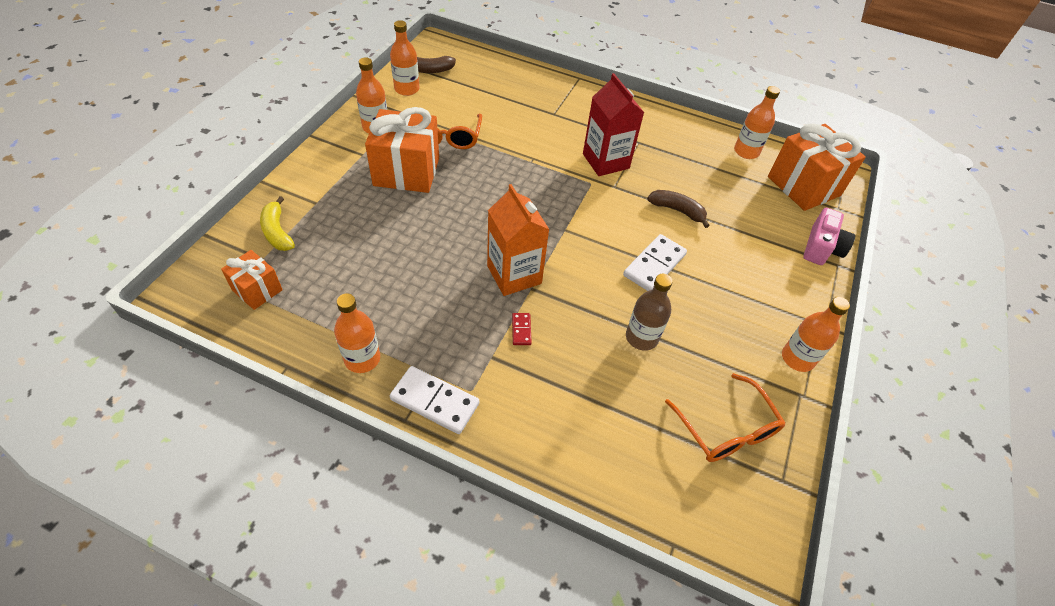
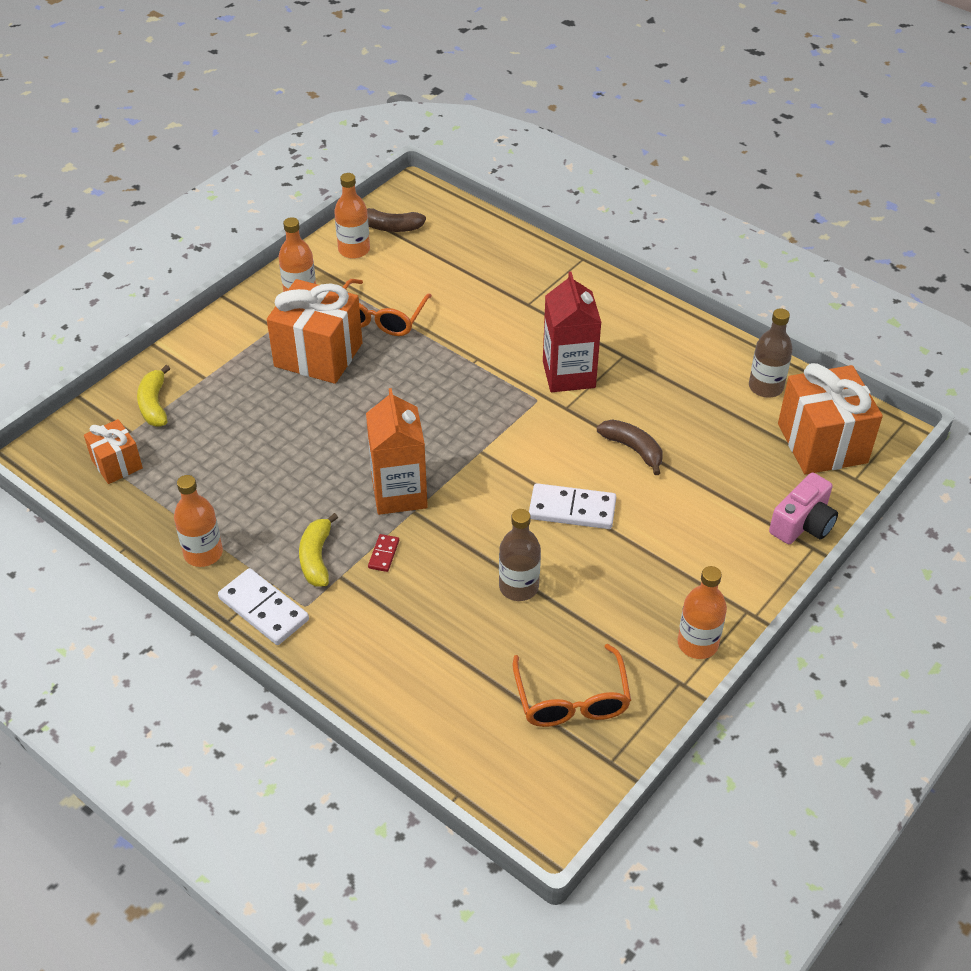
camera: 20 degrees right, 5 degrees down
(465, 344) = (316, 558): none -> yellow banana
(654, 265) = (572, 509): white domino -> white domino turned 45 degrees clockwise
(746, 151) = (766, 387): orange bottle -> brown bottle

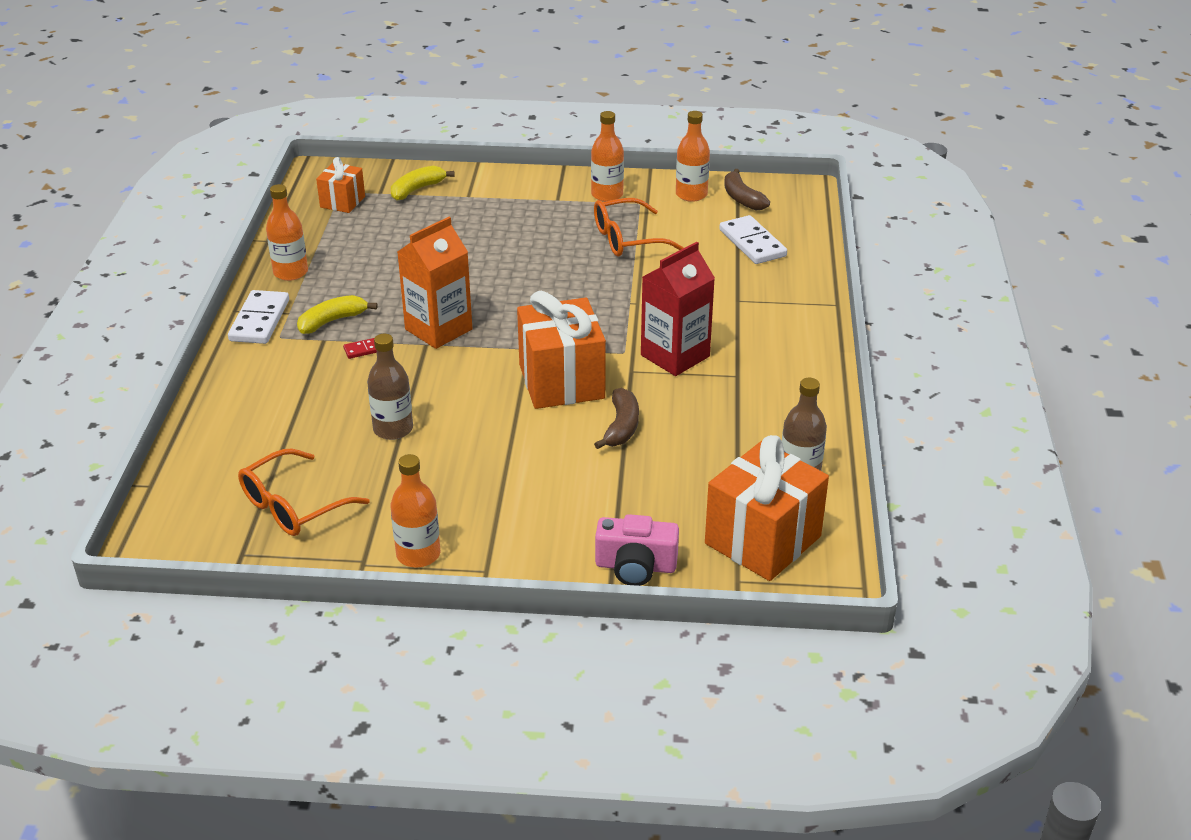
camera: 55 degrees right, 10 degrees down
(318, 355) = (549, 230): orange gift -> orange gift (561, 381)
(572, 509) = (511, 422): white domino -> white domino (752, 243)

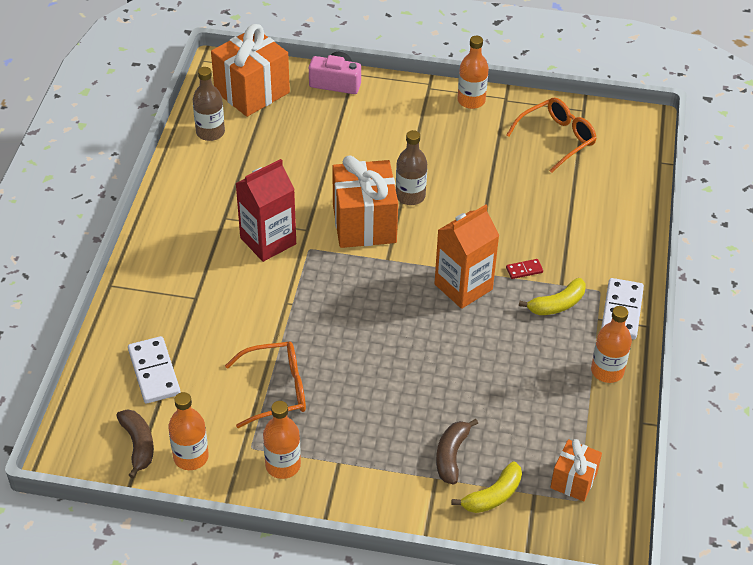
camera: 175 degrees left, 10 degrees up
(393, 429) = (494, 192): brown bottle -> brown bottle (410, 196)
(621, 427) = (325, 180): brown banana -> brown banana (451, 455)

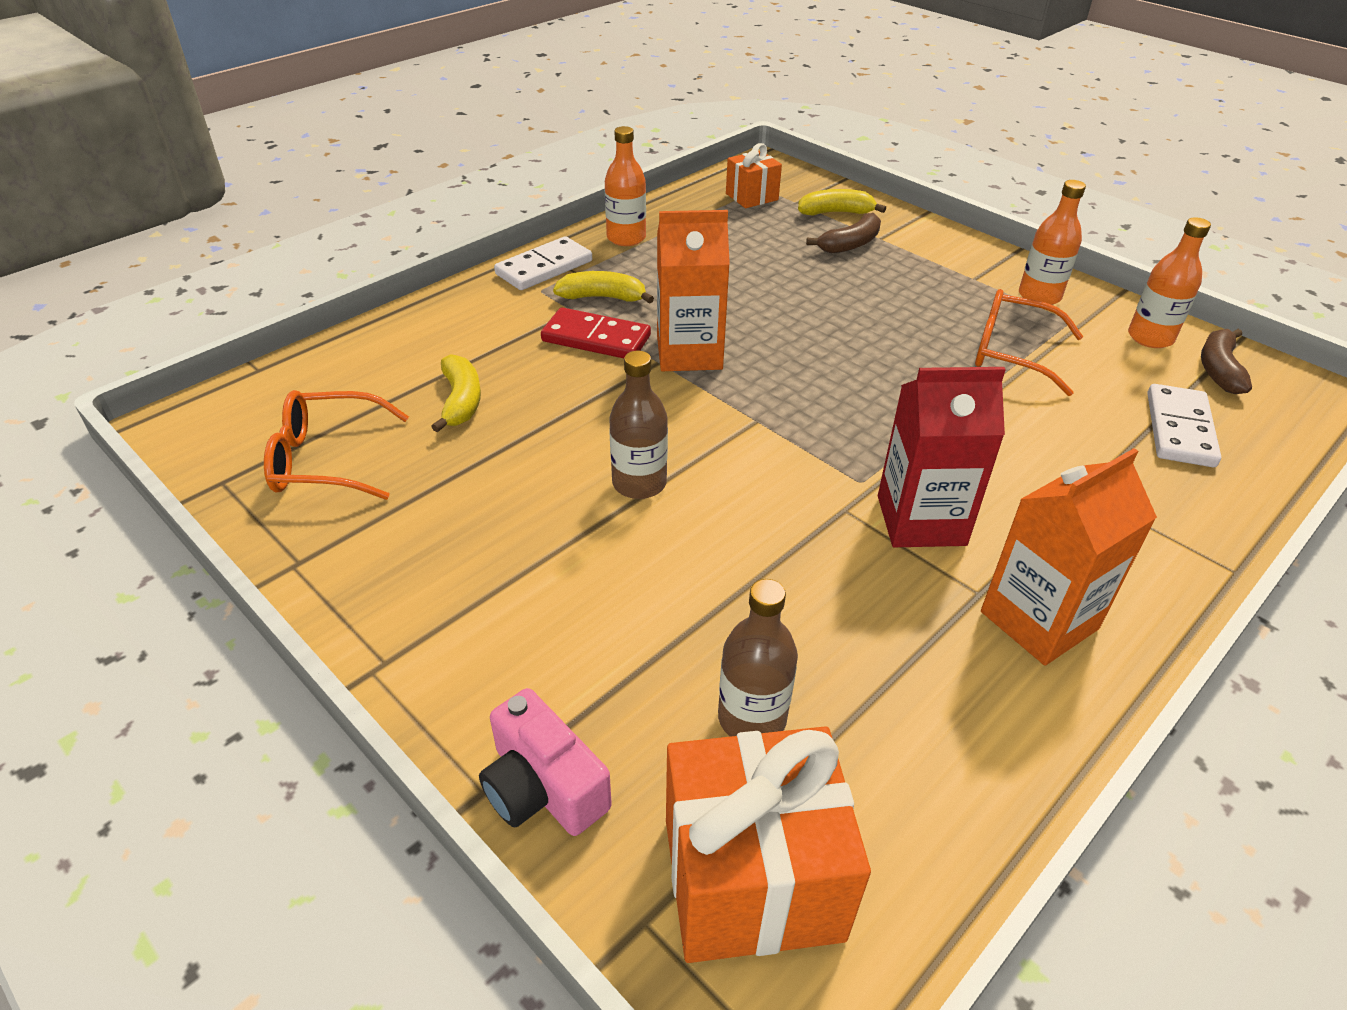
camera: 145 degrees left, 5 degrees down
(193, 217) = (1039, 620): none -> orange carton
(210, 132) = (919, 805): brown bottle -> brown bottle (752, 718)
(364, 224) = (747, 477): orange gift -> none
(471, 101) = (351, 591): orange bottle -> none
(524, 270) = (596, 338): red domino -> red domino, size x2.03
(541, 195) = (461, 401): none -> yellow banana

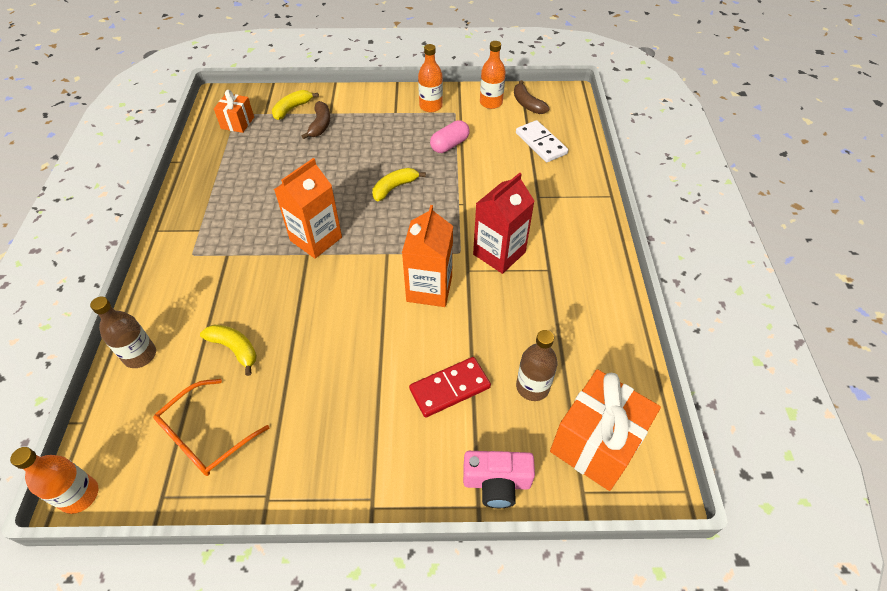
camera: 45 degrees left, 10 degrees up
(544, 268) = (176, 239): white domino -> none
(596, 338) = (260, 263): red domino -> red domino (449, 388)
(602, 297) = (233, 236): yellow banana -> yellow banana (394, 188)
(626, 238) = (200, 191): orange bottle -> orange bottle (80, 495)
(639, 483) = (374, 324): brown bottle -> brown bottle (140, 355)
(1011, 353) = (449, 145): orange glasses -> pink capsule
(1039, 620) = (576, 265): orange carton -> orange carton (429, 289)

